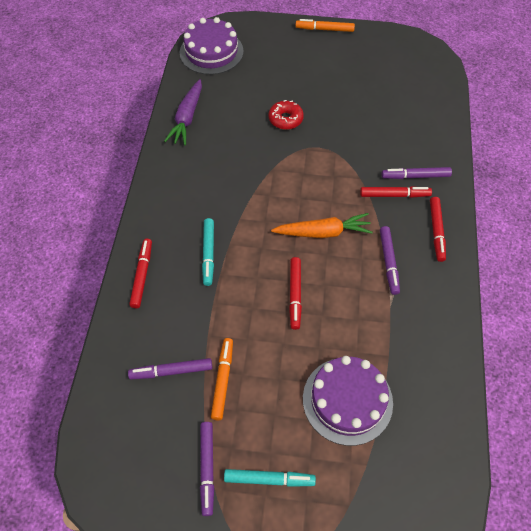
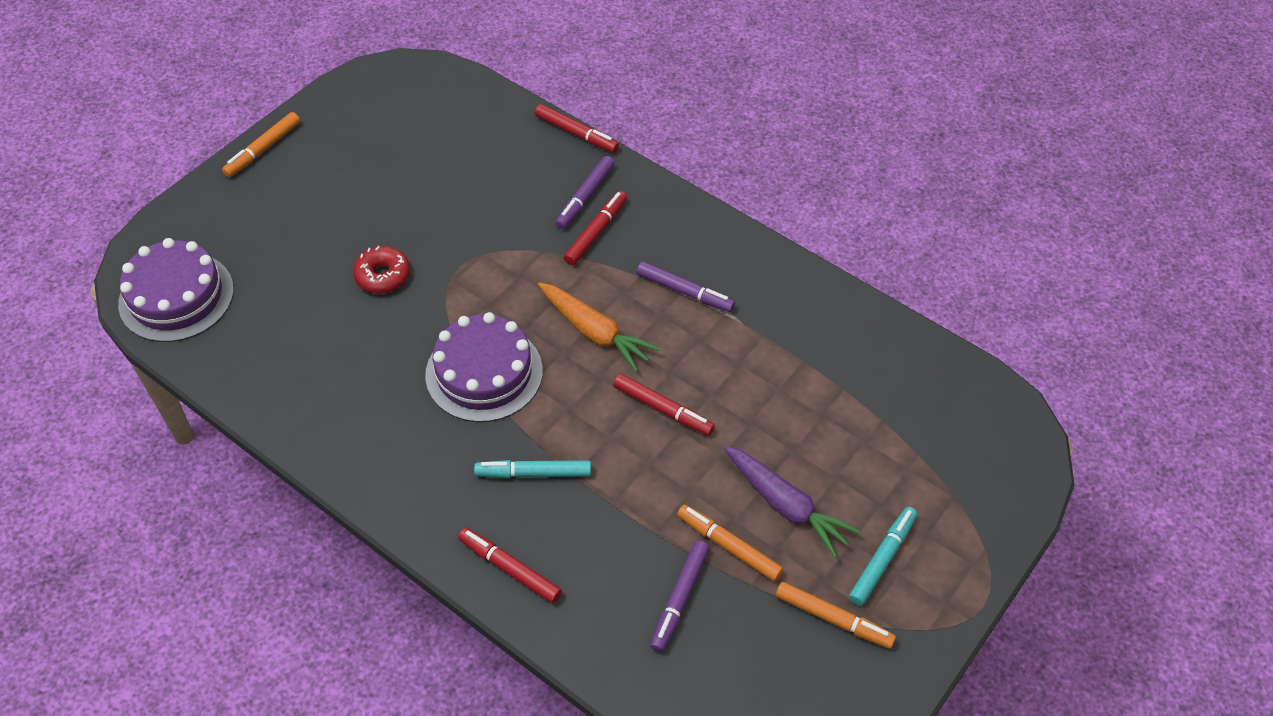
camera: 60 degrees left, 5 degrees down
(187, 118) = (277, 387): purple carrot -> purple carrot (786, 505)
(207, 468) = (833, 619): purple marker -> orange marker
(208, 254) = (533, 473): turquoise marker -> turquoise marker turned 150 degrees clockwise
(323, 232) = (595, 332): orange carrot -> orange carrot turned 105 degrees clockwise
(347, 400) = (833, 430): purple cake -> purple cake (484, 373)
(436, 231) = (676, 223): red marker -> red marker (576, 134)

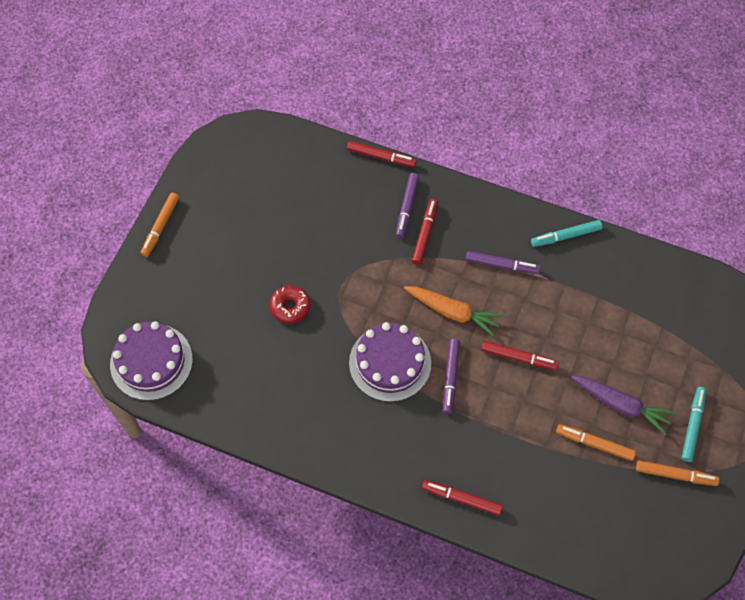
camera: 15 degrees left, 10 degrees up
(533, 473) = (451, 427): turquoise marker -> turquoise marker (565, 236)
(679, 599) = (576, 489): purple marker -> purple marker (450, 377)

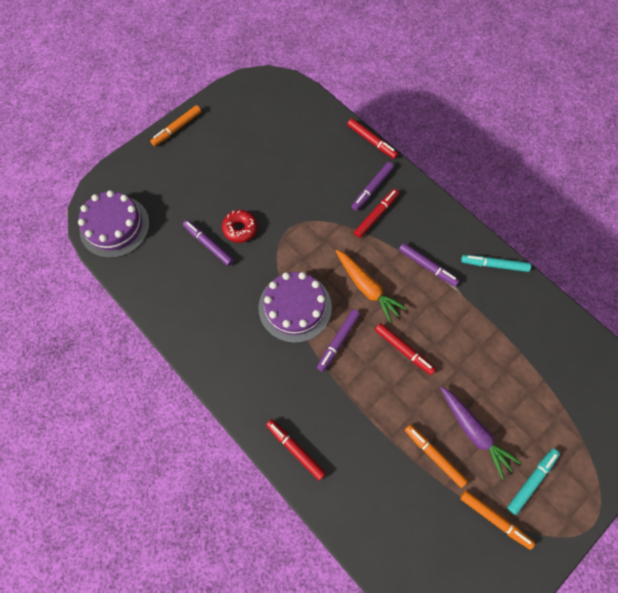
camera: 25 degrees right, 5 degrees up
(265, 337) = (208, 244): none -> purple marker

